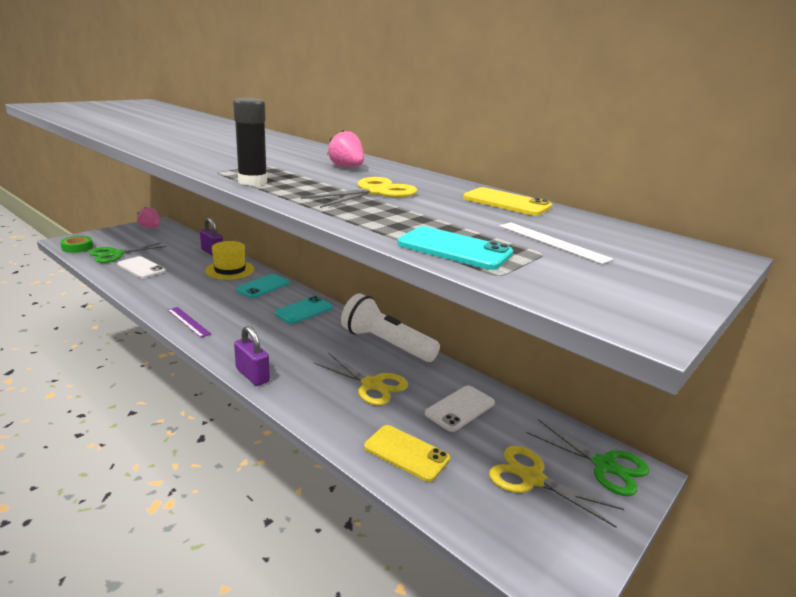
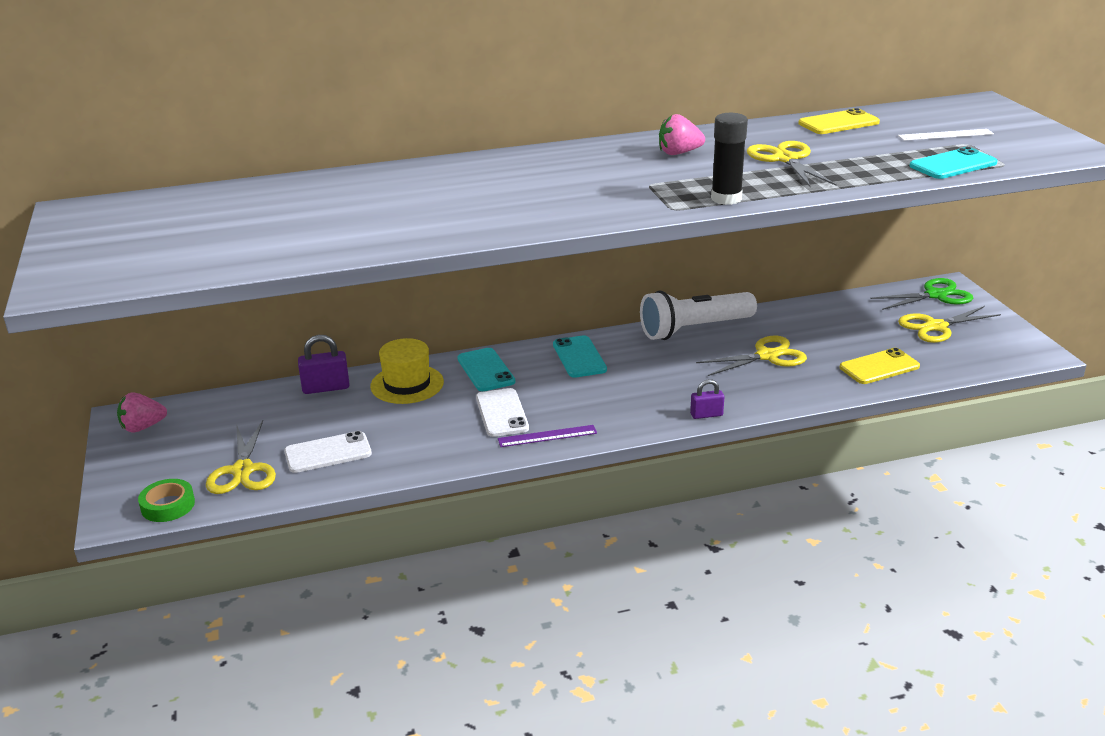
camera: 55 degrees left, 5 degrees up
(115, 254) = (243, 470): green scissors -> yellow scissors
(252, 375) = (706, 415): purple padlock -> purple padlock, size x0.65
(460, 408) = (831, 326): white phone -> white phone (502, 413)

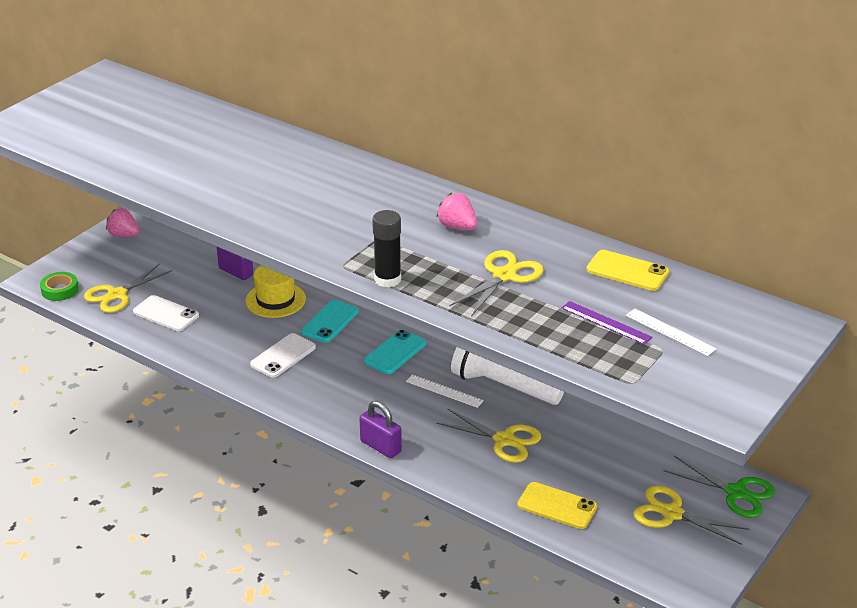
camera: 50 degrees right, 5 degrees up
(547, 436) = (275, 389): purple ruler -> purple ruler (606, 322)
(666, 356) = (444, 391): none -> white ruler
(706, 415) = (380, 446): purple padlock -> purple padlock, size x1.54
(953, 165) = (595, 357): turquoise phone -> none

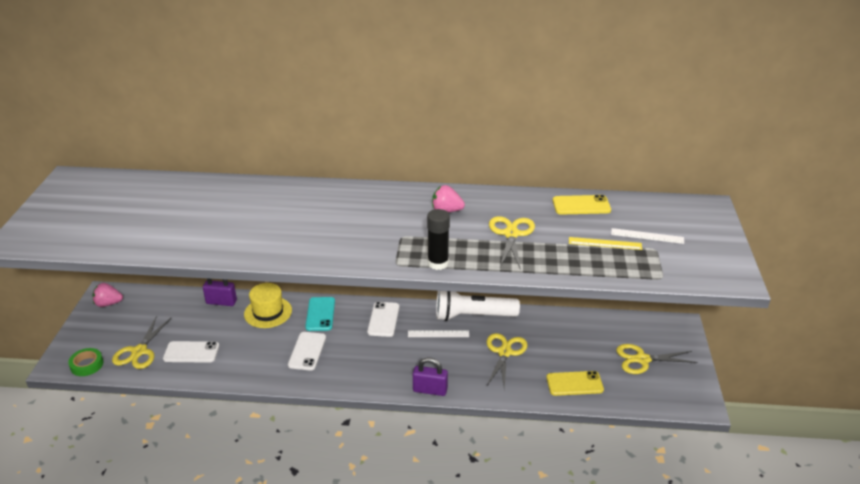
camera: 30 degrees left, 0 degrees up
(395, 352) = (383, 319): turquoise phone -> white phone
(504, 440) = (504, 352): yellow scissors -> yellow scissors turned 75 degrees counterclockwise
(606, 322) = (605, 243): purple ruler -> yellow ruler
(736, 493) = (664, 331): green scissors -> none

